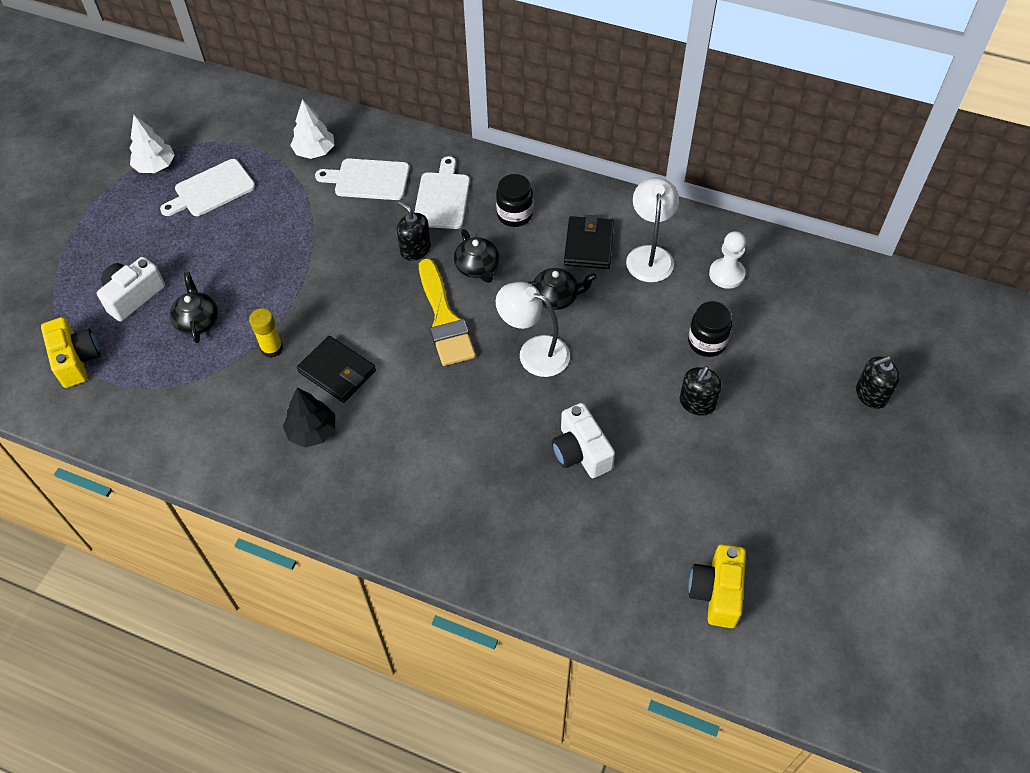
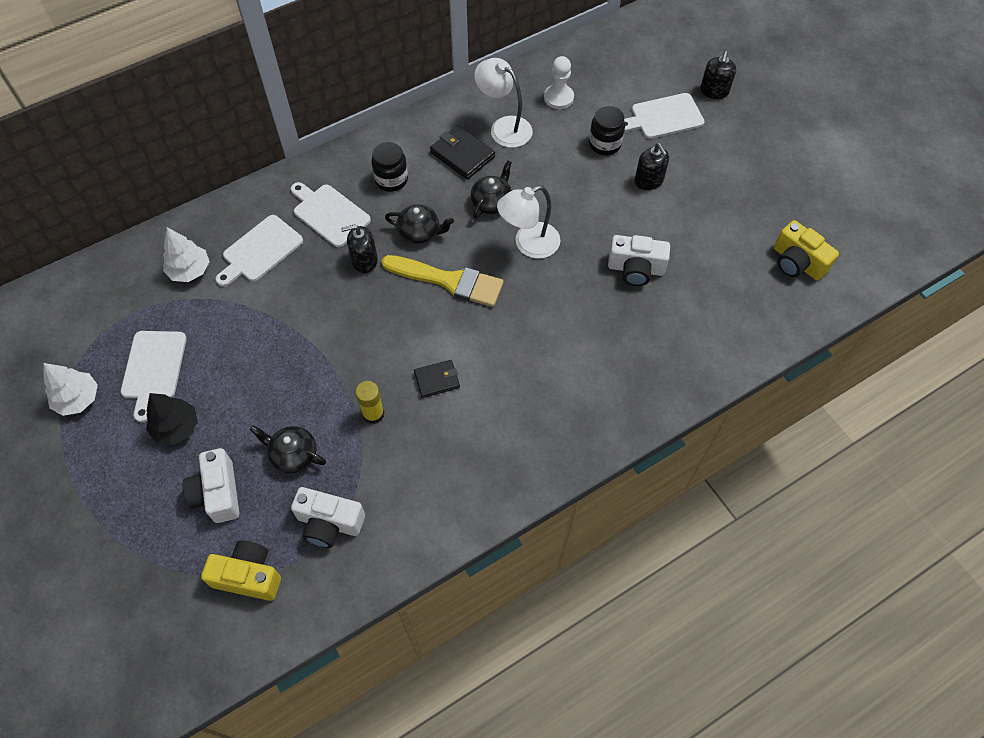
camera: 55 degrees left, 5 degrees up
(153, 382) = (329, 523): none -> white camera
(312, 431) = (480, 428): black tree -> black tree (176, 427)
(337, 371) = (437, 380): black wallet -> black wallet, size x0.66
(790, 370) = (663, 117): none -> white cutting board

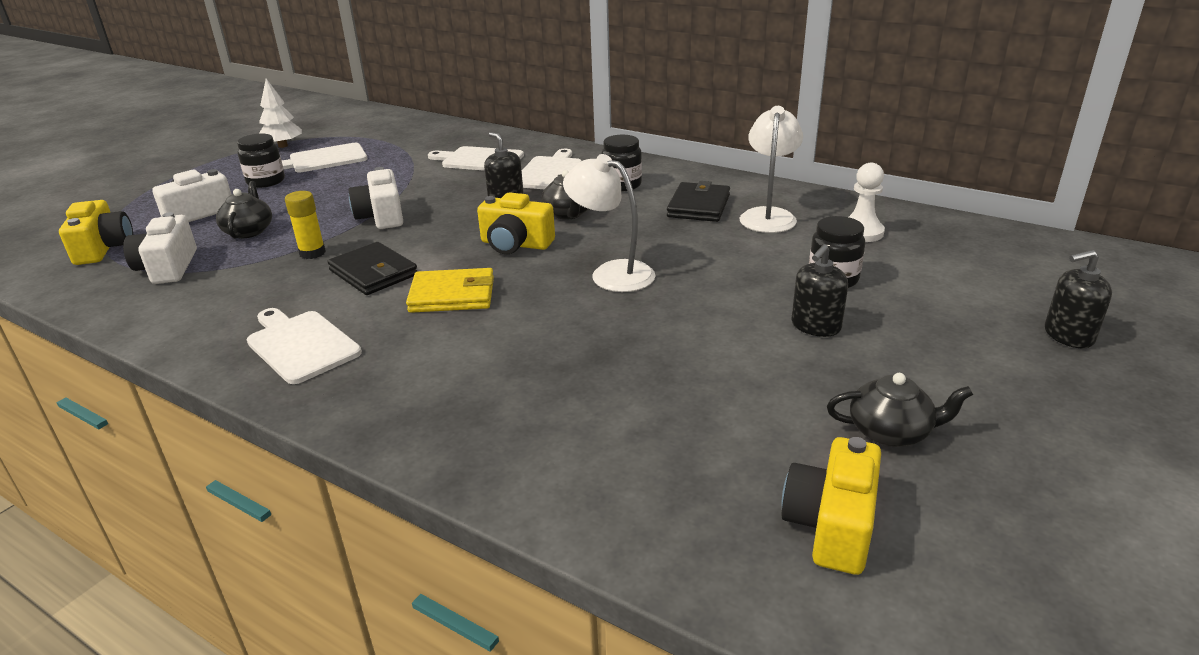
camera: 65 degrees right, 30 degrees down
(176, 427) = (266, 181): black tree -> black jar
(190, 270) = (436, 144): white tree -> none
(437, 380) = (373, 273): black wallet -> black wallet, size x1.52
(449, 281) = (515, 244): yellow brush -> yellow camera
(492, 202) = (651, 237): black teapot -> black teapot (891, 432)
(503, 341) = (452, 295): none -> yellow wallet
(635, 269) = (647, 357): white camera -> white camera (381, 216)
(663, 117) = (947, 308): white cutting board -> white cutting board (301, 345)

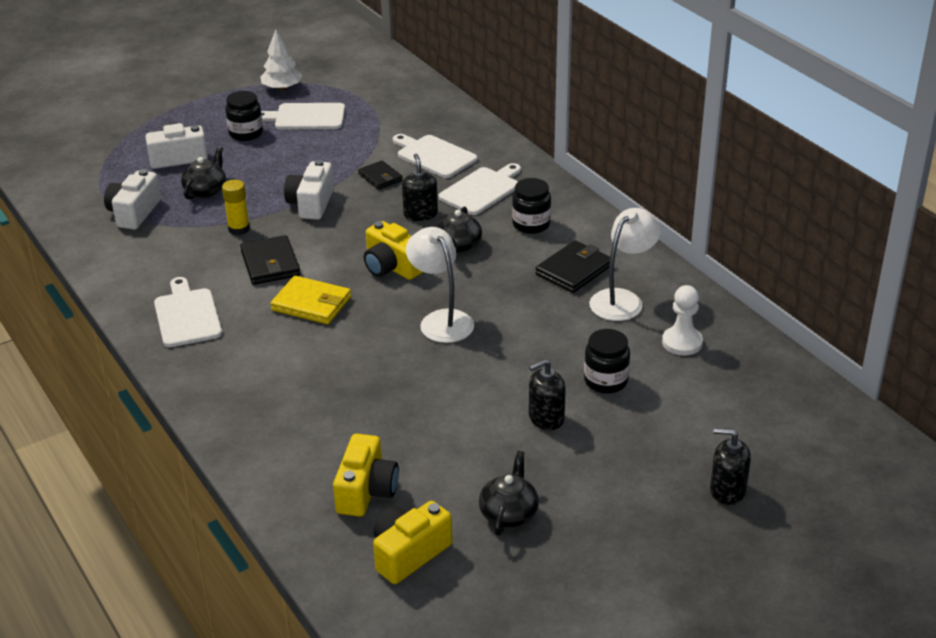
camera: 25 degrees right, 5 degrees up
(104, 248) = (99, 178): yellow camera -> yellow camera (366, 491)
(439, 184) = (380, 177): none -> black wallet
(891, 432) = (509, 513): black teapot -> black teapot turned 105 degrees counterclockwise

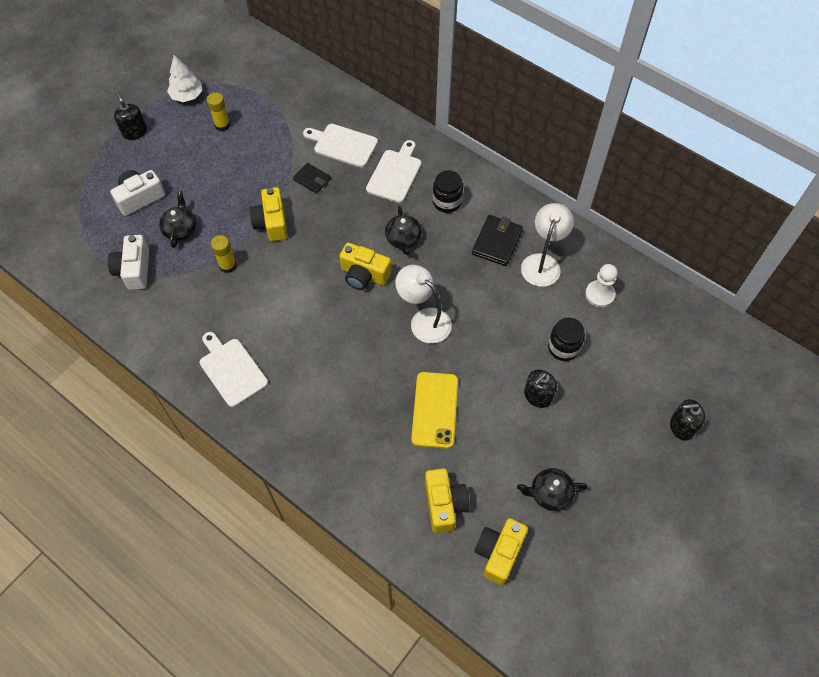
camera: 20 degrees left, 25 degrees up
(246, 133) = (182, 156): black jar -> none
(270, 264) = (270, 296): black wallet -> none
(306, 117) = (222, 125): white cutting board -> yellow glue stick
(311, 204) = (271, 222): white camera -> yellow camera
(311, 304) = (321, 330): yellow wallet -> none
(406, 402) = (435, 410): none -> yellow phone
(420, 214) = (360, 212): black soap dispenser -> black soap dispenser (134, 132)
(509, 513) = (549, 493): black teapot -> black teapot turned 90 degrees counterclockwise

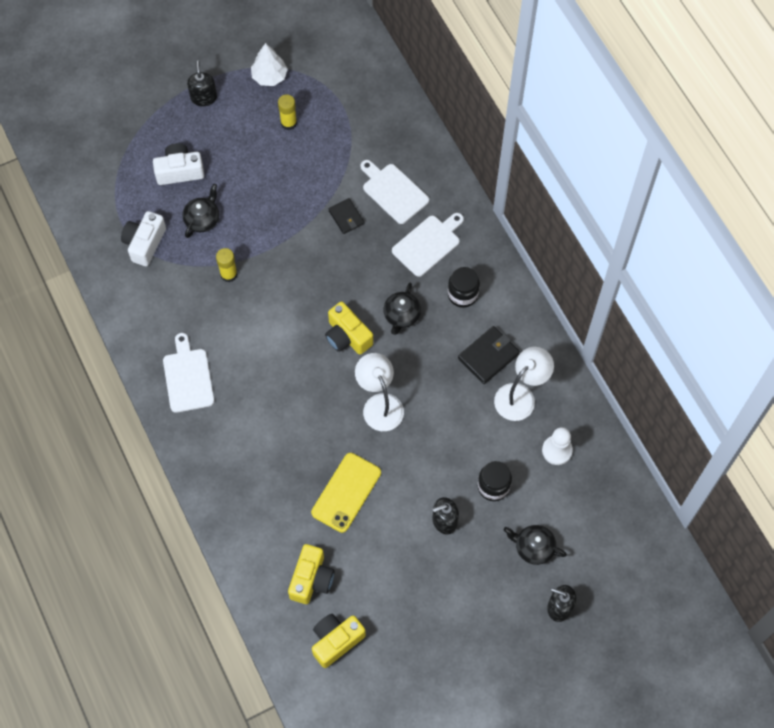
camera: 25 degrees right, 5 degrees up
(271, 222) = (288, 247): yellow camera -> none
(549, 493) = (407, 611): black teapot -> black teapot (533, 547)

